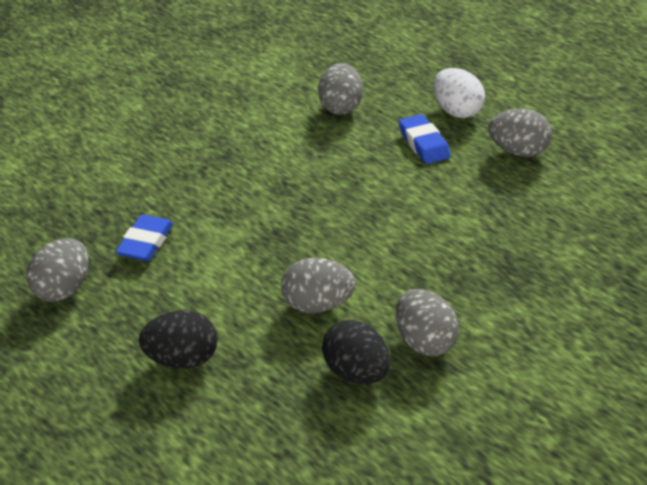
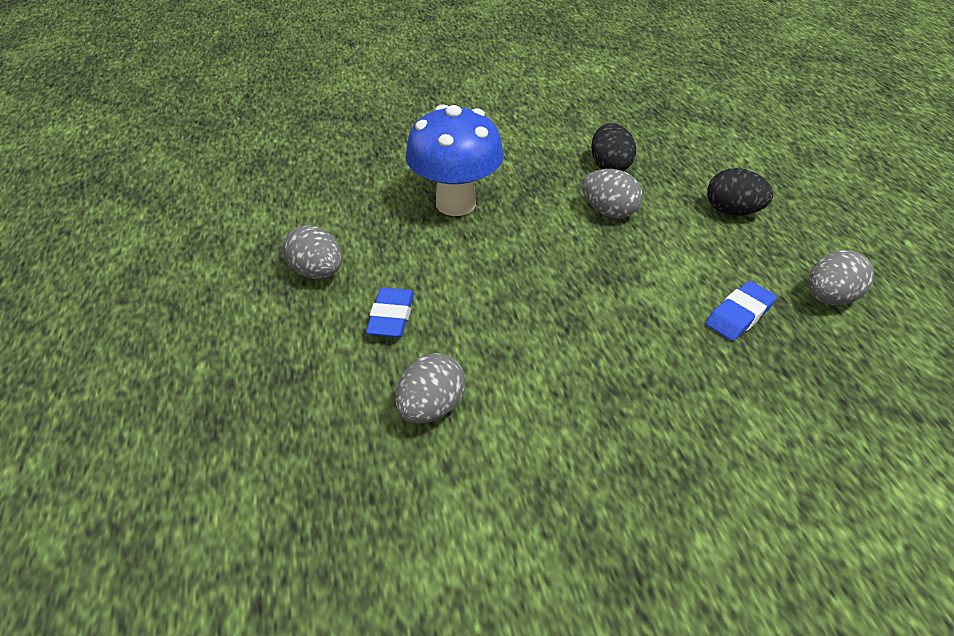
camera: 150 degrees left, 5 degrees up
(424, 342) = (549, 167): grey egg -> none
(456, 111) = (314, 343): white egg -> none
(477, 254) = (456, 203): none -> blue mushroom

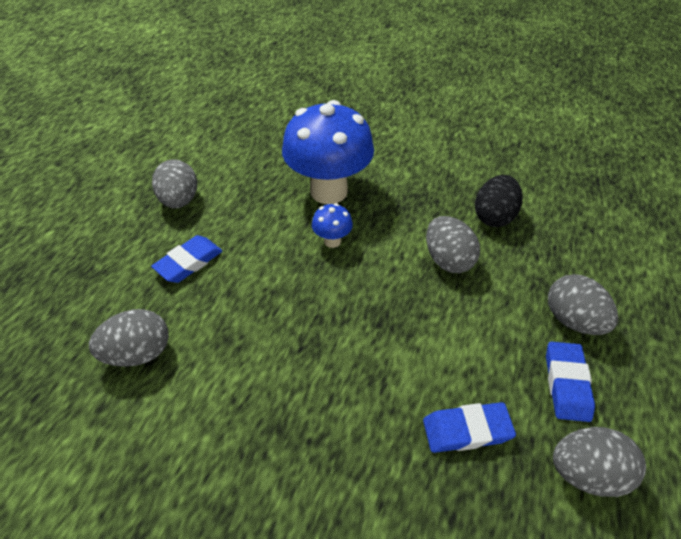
camera: 35 degrees right, 5 degrees up
(503, 240) = (332, 241): none -> blue mushroom
(732, 211) = (572, 320): black egg -> grey egg
(768, 253) = (566, 383): none -> blue eraser

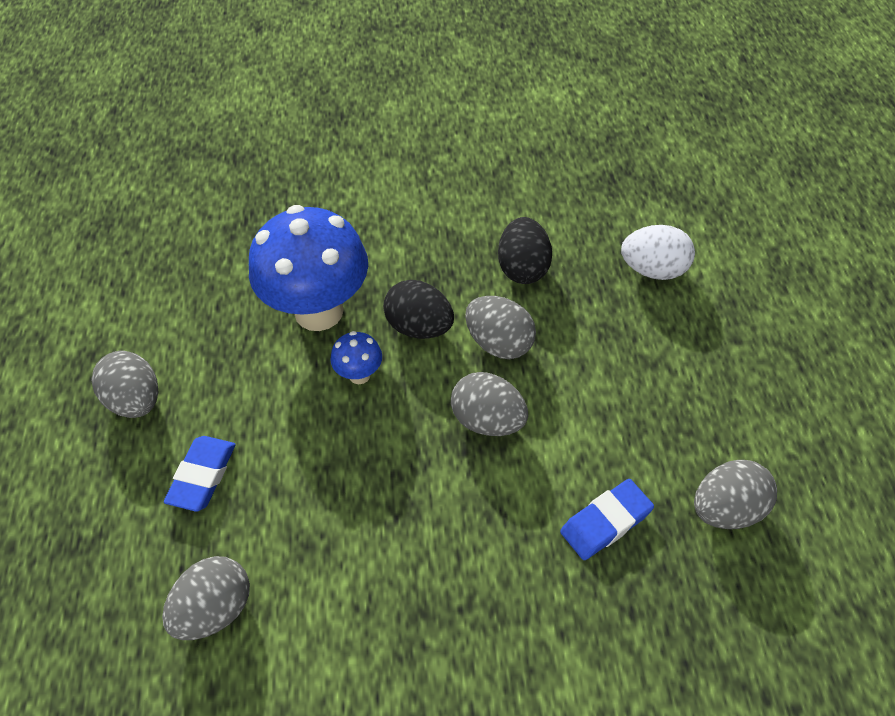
camera: 25 degrees left, 5 degrees up
(393, 227) = (419, 327): none -> black egg
(566, 383) = (675, 430): blue eraser -> none
(572, 320) = (653, 358): grey egg -> grey egg (488, 420)
(603, 255) = (653, 270): none -> white egg

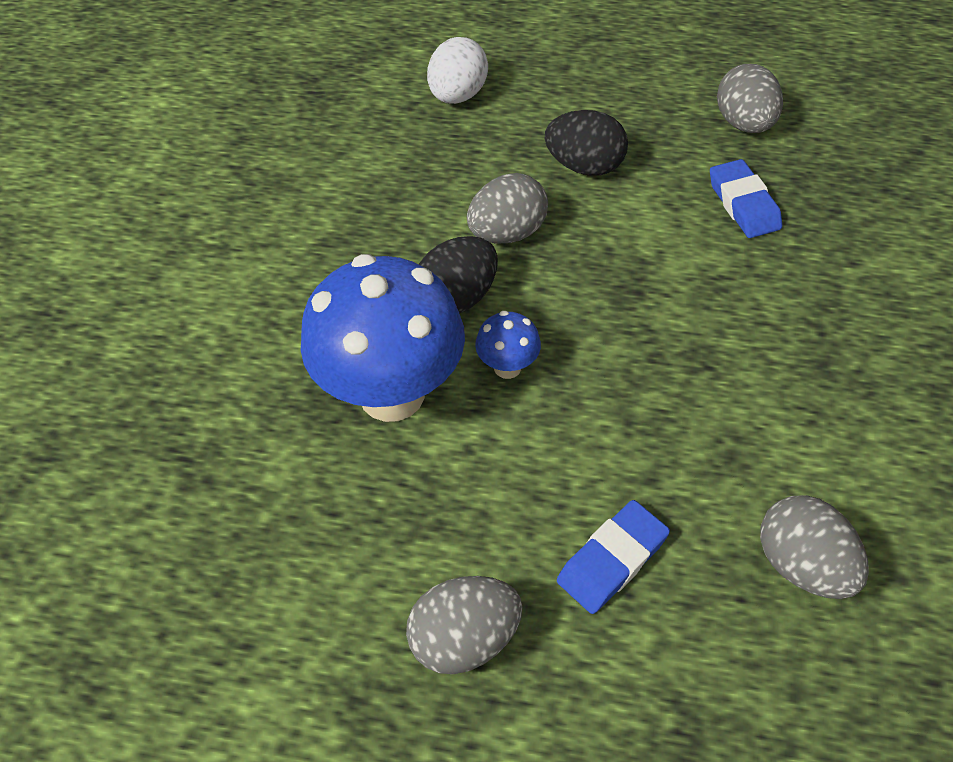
camera: 75 degrees left, 0 degrees up
(202, 476) = (612, 560): blue eraser -> blue eraser turned 75 degrees counterclockwise
(488, 420) = (605, 264): grey egg -> none
(523, 268) = (410, 190): black egg -> black egg (584, 166)

